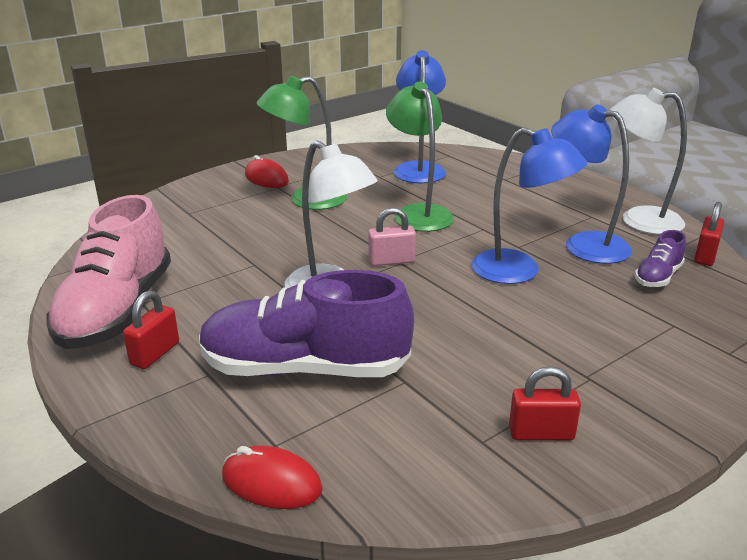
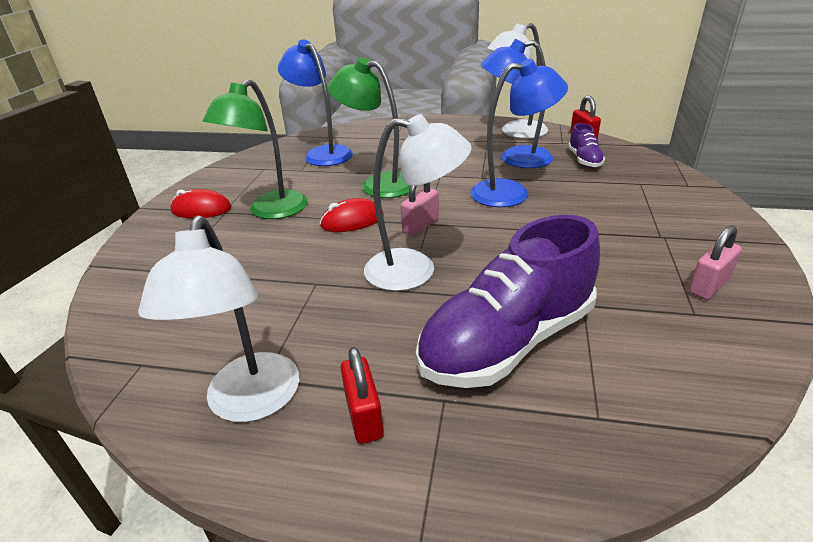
camera: 40 degrees left, 5 degrees up
(117, 311) = (250, 403): pink shoe -> white lamp
(271, 483) = (653, 450): red mouse -> red mouse (352, 221)
(541, 433) = (708, 286): red padlock -> pink padlock

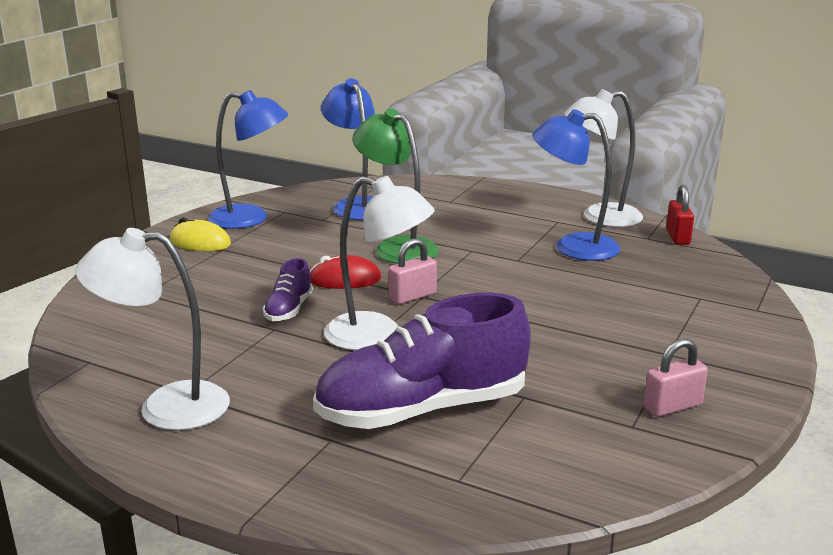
camera: 15 degrees right, 10 degrees down
(201, 209) = (200, 242): red mouse -> yellow mouse
(250, 403) = (166, 407): white lamp -> white lamp turned 75 degrees clockwise
(270, 211) = (267, 256): green lamp -> none
(364, 416) = (254, 435): red padlock -> none
(511, 192) = (538, 281): blue lamp -> blue lamp (251, 218)
(584, 160) = (655, 262): purple shoe -> purple shoe (289, 309)

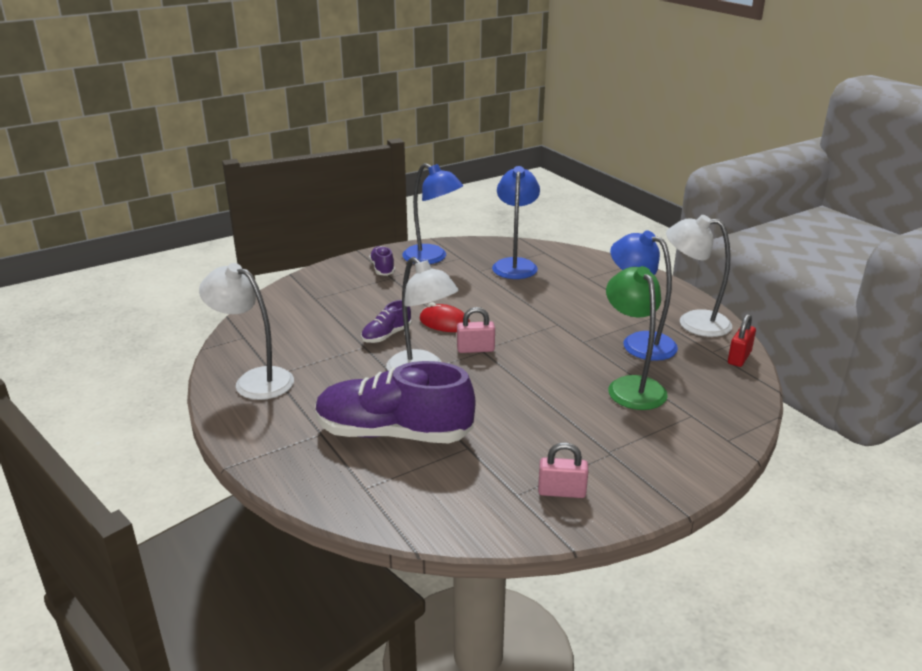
camera: 30 degrees right, 5 degrees up
(200, 242) = (382, 269): yellow mouse -> purple shoe
(397, 247) = (506, 307): green lamp -> green lamp (631, 386)

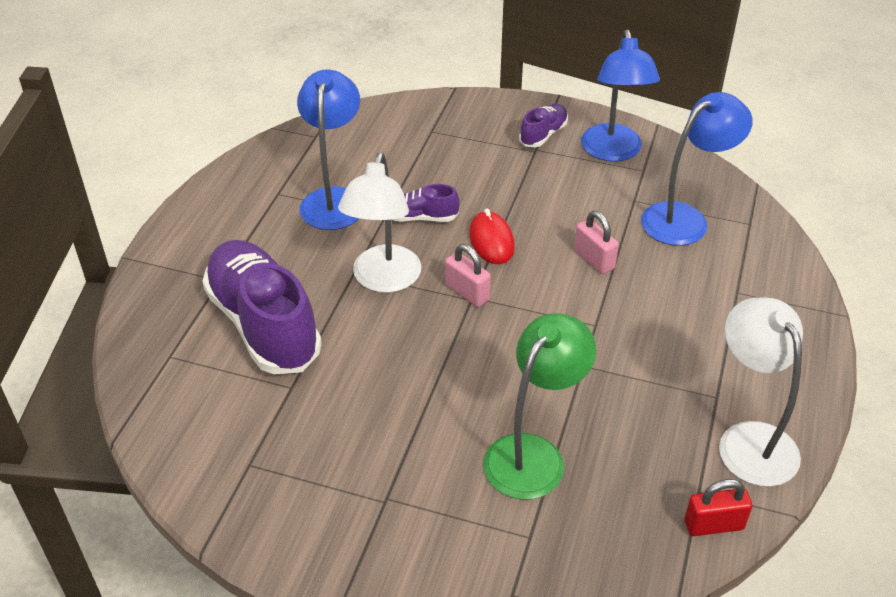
camera: 50 degrees right, 15 degrees up
(254, 380) = (257, 189): white lamp -> none
(561, 492) = (283, 496): pink padlock -> pink padlock (594, 259)
(639, 342) = (638, 414): blue lamp -> blue lamp (334, 199)

